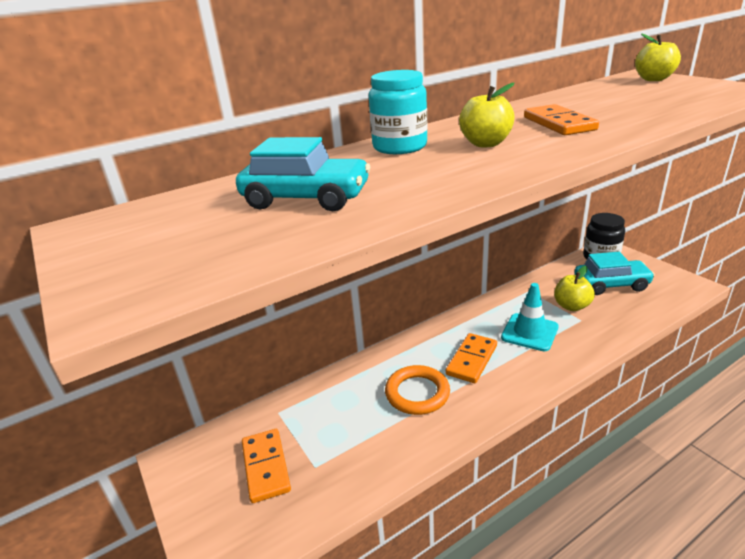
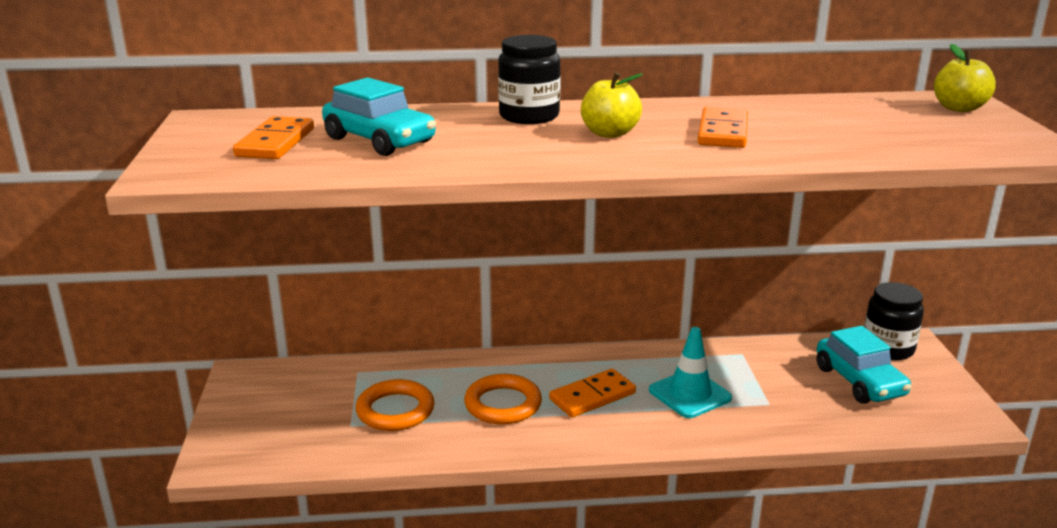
camera: 25 degrees right, 5 degrees down
(265, 467) = (309, 409): orange domino -> orange domino (275, 142)
(340, 435) = (395, 410): none -> orange ring
(399, 147) = (529, 116): turquoise jar -> black jar
(571, 306) = (775, 386): yellow apple -> none
(611, 284) = (859, 381): turquoise car -> turquoise car turned 45 degrees clockwise

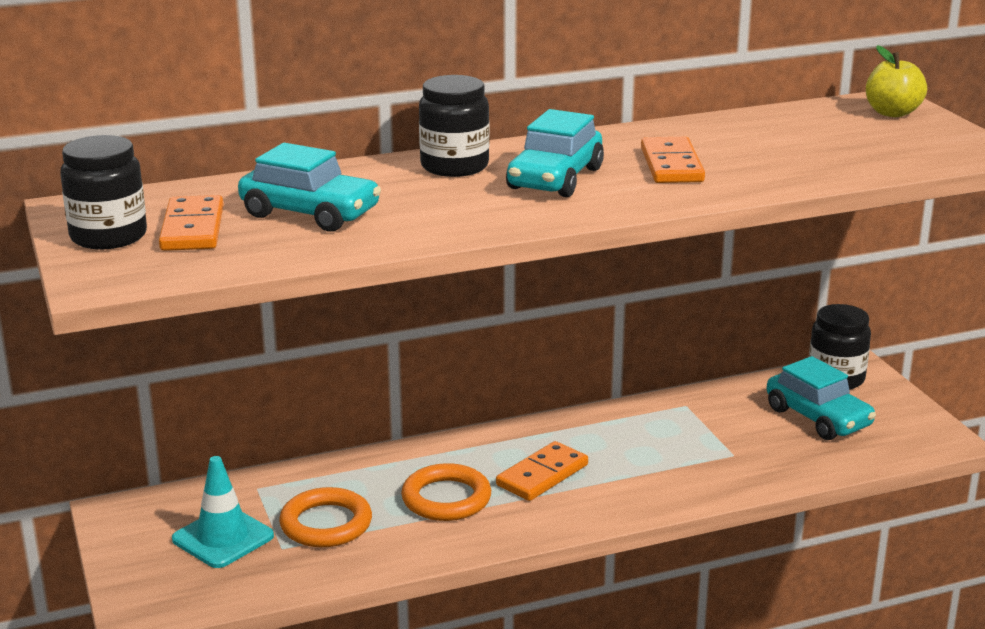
camera: 15 degrees left, 0 degrees up
(205, 142) = (108, 236): none -> black jar
(609, 133) = (555, 179): yellow apple -> turquoise car
(689, 394) = (646, 457): turquoise traffic cone -> turquoise traffic cone (223, 538)

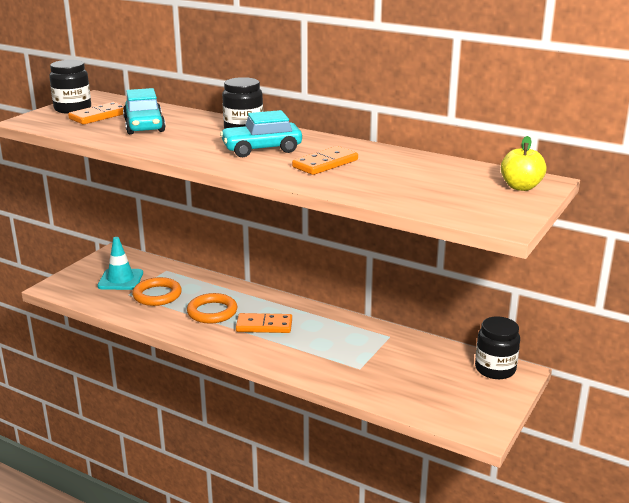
camera: 50 degrees right, 0 degrees up
(818, 418) = (440, 379): turquoise car -> none

